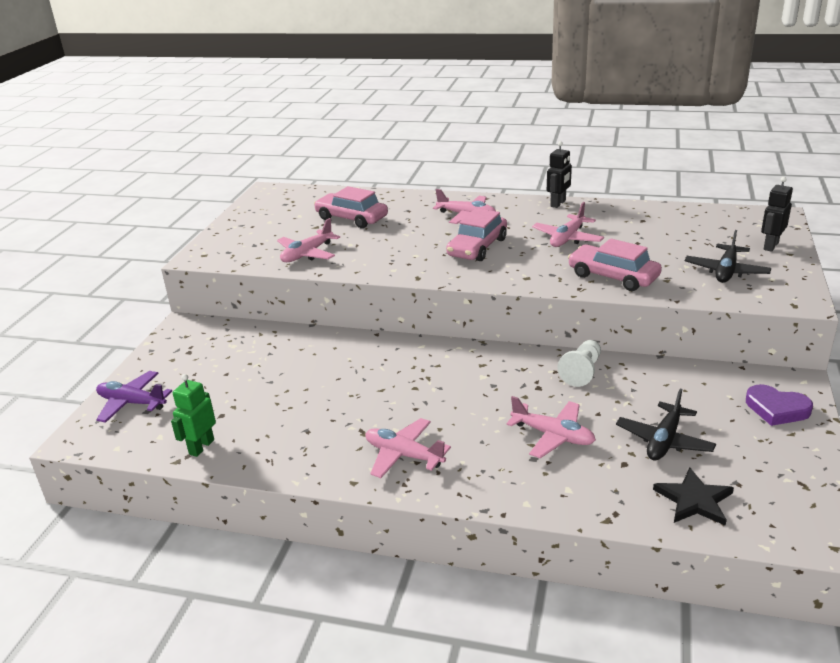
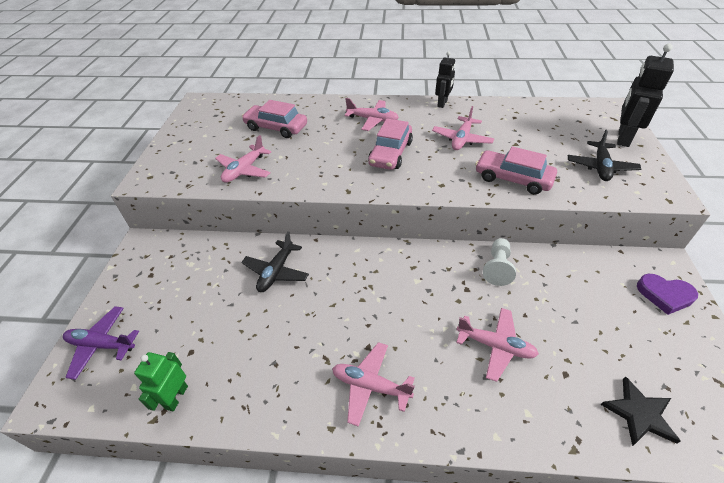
camera: 10 degrees left, 15 degrees up
(664, 441) = (589, 342): black plane -> black plane (276, 272)
(770, 246) = (623, 138): black robot -> black robot, size x1.57

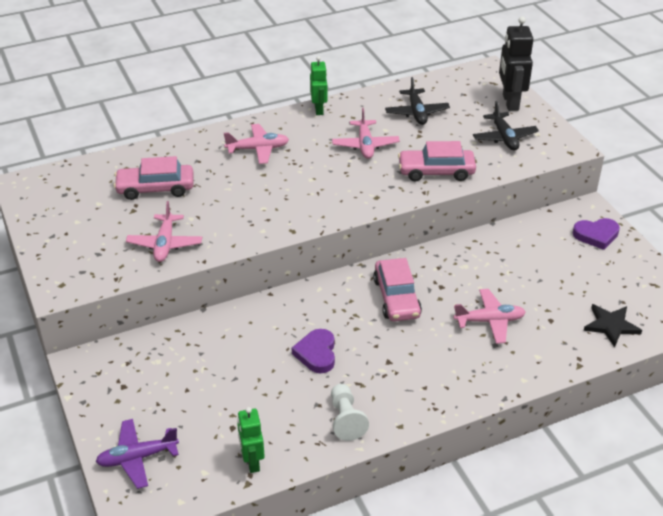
camera: 30 degrees left, 5 degrees down
(276, 272) = (255, 335): black plane -> black plane (416, 113)
(311, 310) = (316, 353): none -> purple heart
(370, 386) = (410, 387): pink plane -> none
(390, 153) = (305, 181): pink car -> pink car (396, 298)
(442, 103) = (319, 109): black robot -> green robot
(497, 268) = (456, 259): white pawn -> white pawn (346, 419)

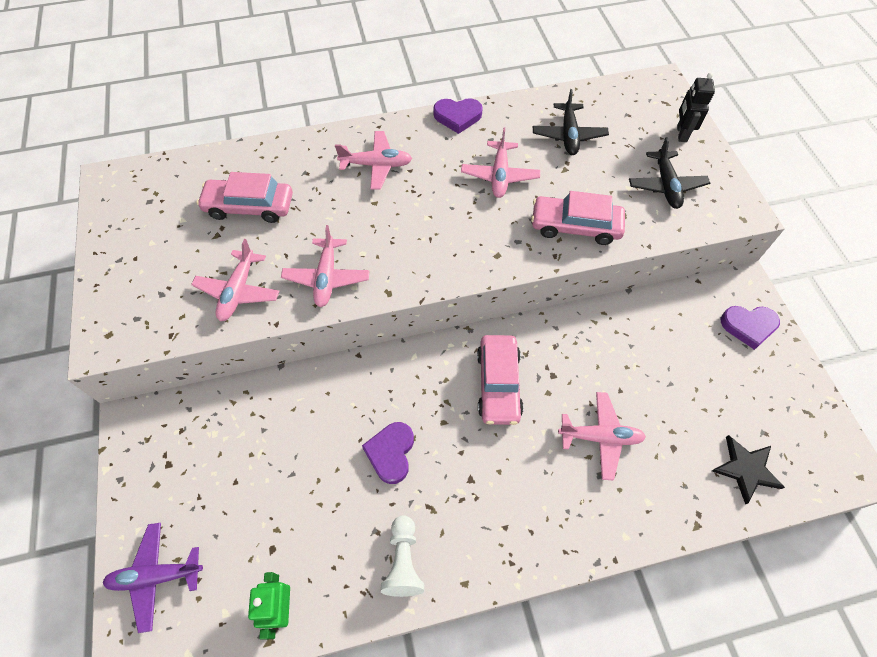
camera: 10 degrees right, 20 degrees up
(238, 227) = (327, 277): none -> pink plane
(319, 109) = (457, 117): green robot -> purple heart
(510, 102) = (681, 134): black robot -> black robot, size x0.64

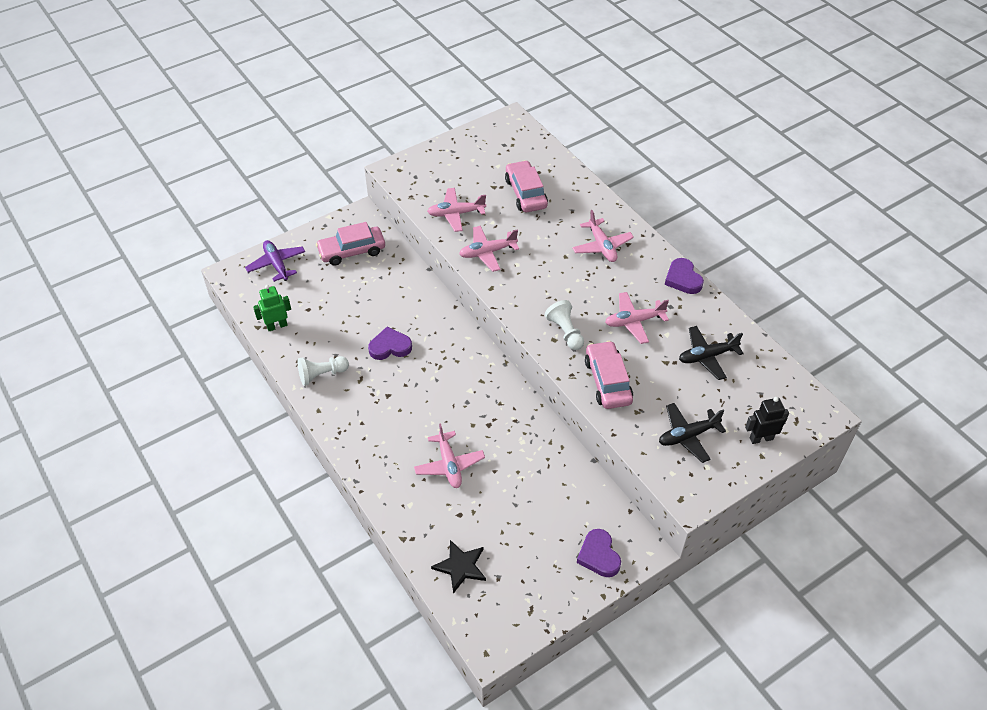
camera: 70 degrees right, 10 degrees down
(490, 240) = (565, 332): none -> white pawn
(498, 384) = (466, 392): pink car -> pink car (352, 251)

